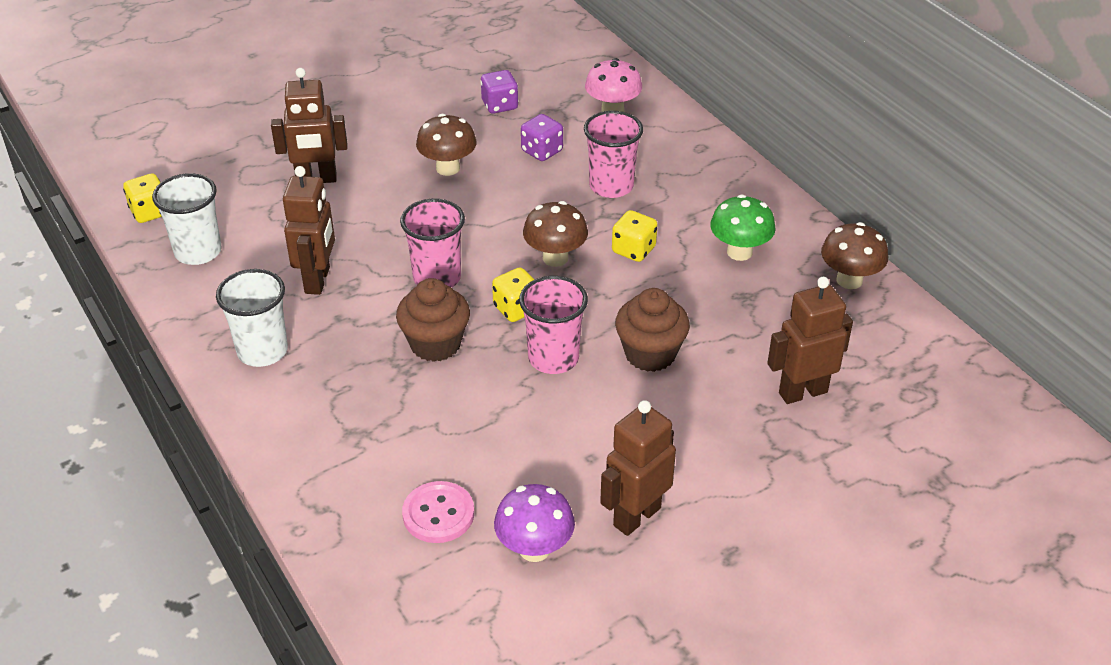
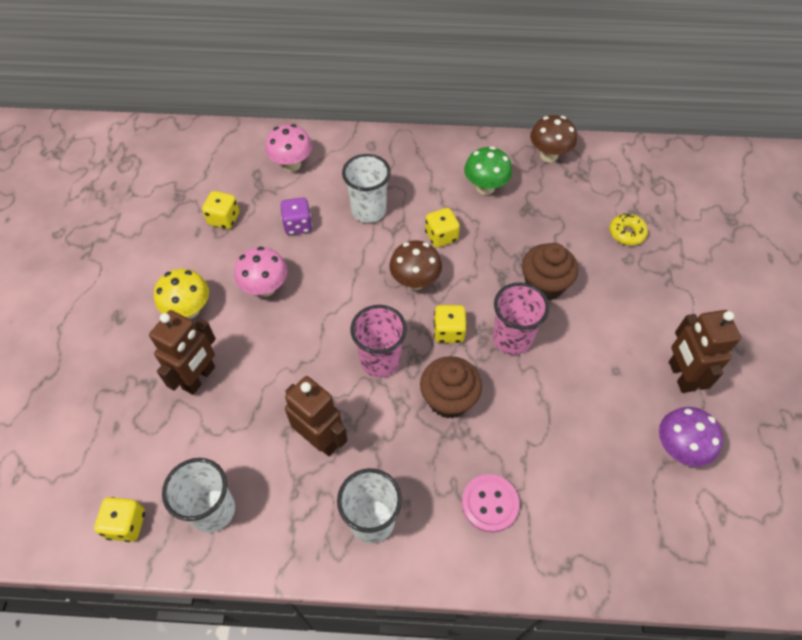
camera: 55 degrees left, 15 degrees up
(380, 138) = (189, 310): none -> yellow mushroom
(438, 514) = (616, 489): pink button -> pink button (490, 503)
(448, 168) = (265, 288): brown mushroom -> pink mushroom
(500, 105) = (224, 219): purple dice -> yellow dice
(611, 186) = (368, 210): pink cup -> white cup
(802, 392) = (626, 233): brown robot -> yellow donut

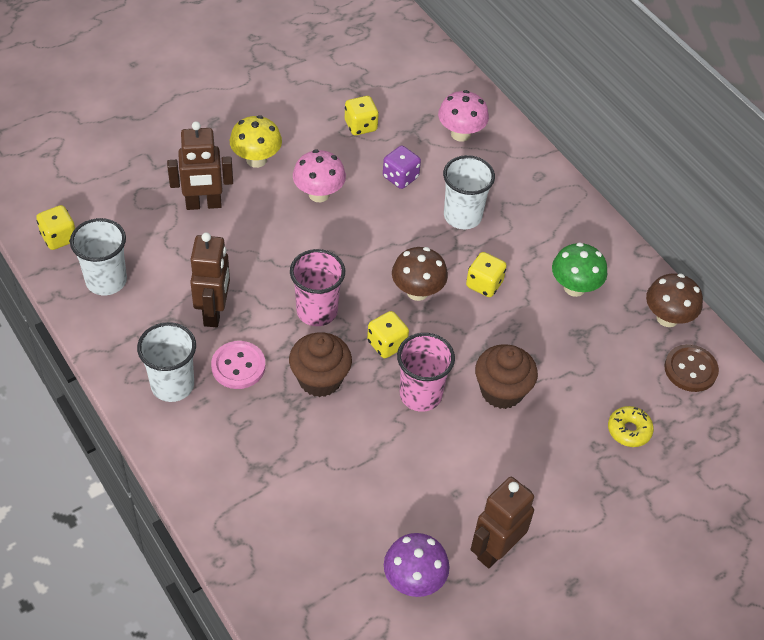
camera: 50 degrees right, 5 degrees down
(490, 503) = (247, 458): pink button -> pink button (238, 366)
(599, 170) = (690, 369): none -> brown button

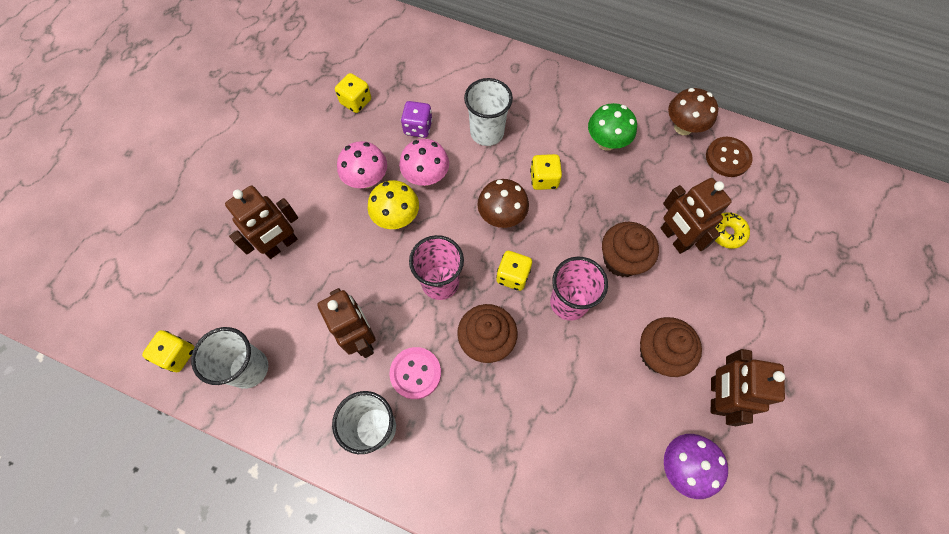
camera: 30 degrees left, 15 degrees up
(256, 160) = (295, 179): yellow mushroom -> yellow mushroom (397, 218)
(460, 134) = (435, 65): pink mushroom -> pink mushroom (426, 177)
(470, 484) = (659, 353): none -> brown cupcake
(570, 404) = (674, 238): none -> brown robot

